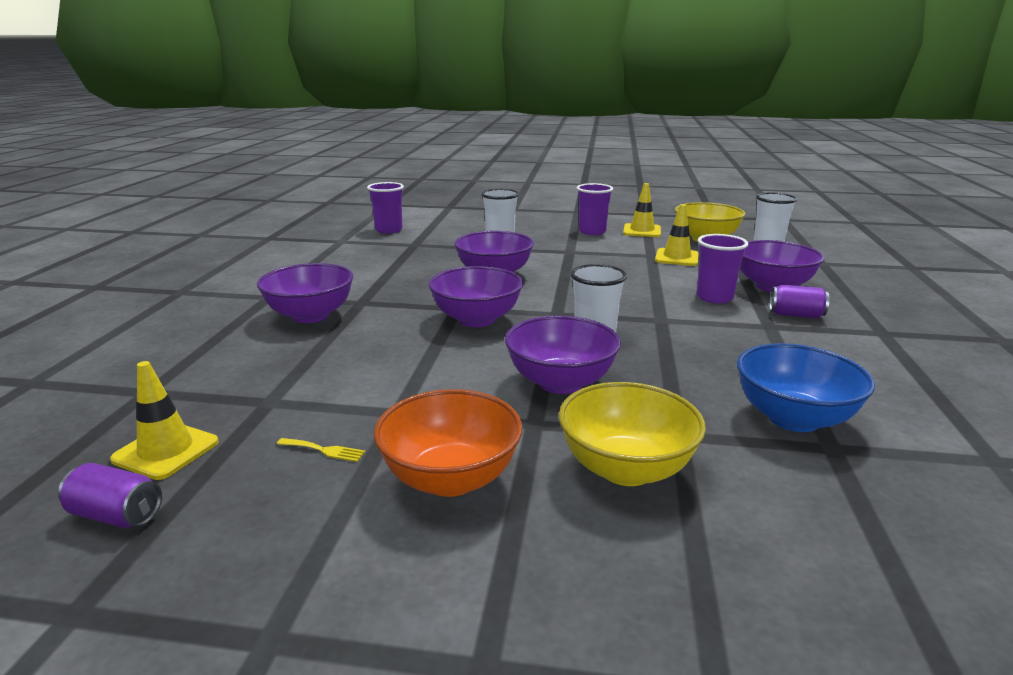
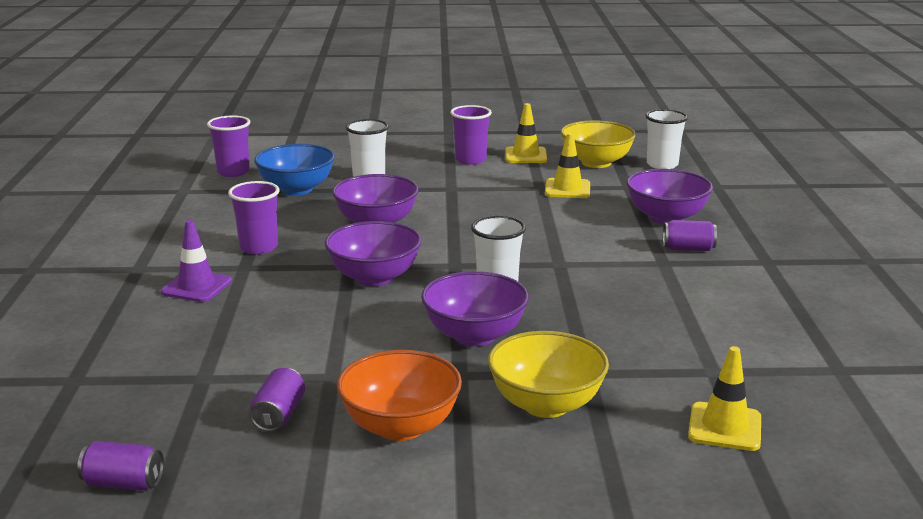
camera: 10 degrees left, 0 degrees up
(166, 451) = (131, 430): yellow traffic cone -> yellow traffic cone (724, 427)
(310, 315) = (196, 287): purple bowl -> purple traffic cone
(324, 450) = (279, 415): yellow fork -> purple can
(714, 297) = (609, 235): purple cup -> purple cup (259, 247)
(793, 418) = (683, 350): blue bowl -> blue bowl (296, 189)

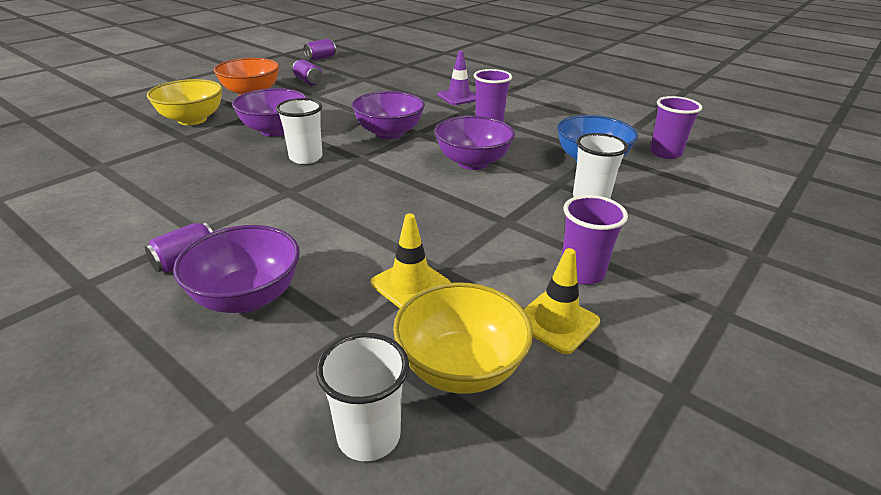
camera: 130 degrees right, 10 degrees up
(724, 427) = (78, 143): yellow traffic cone -> none

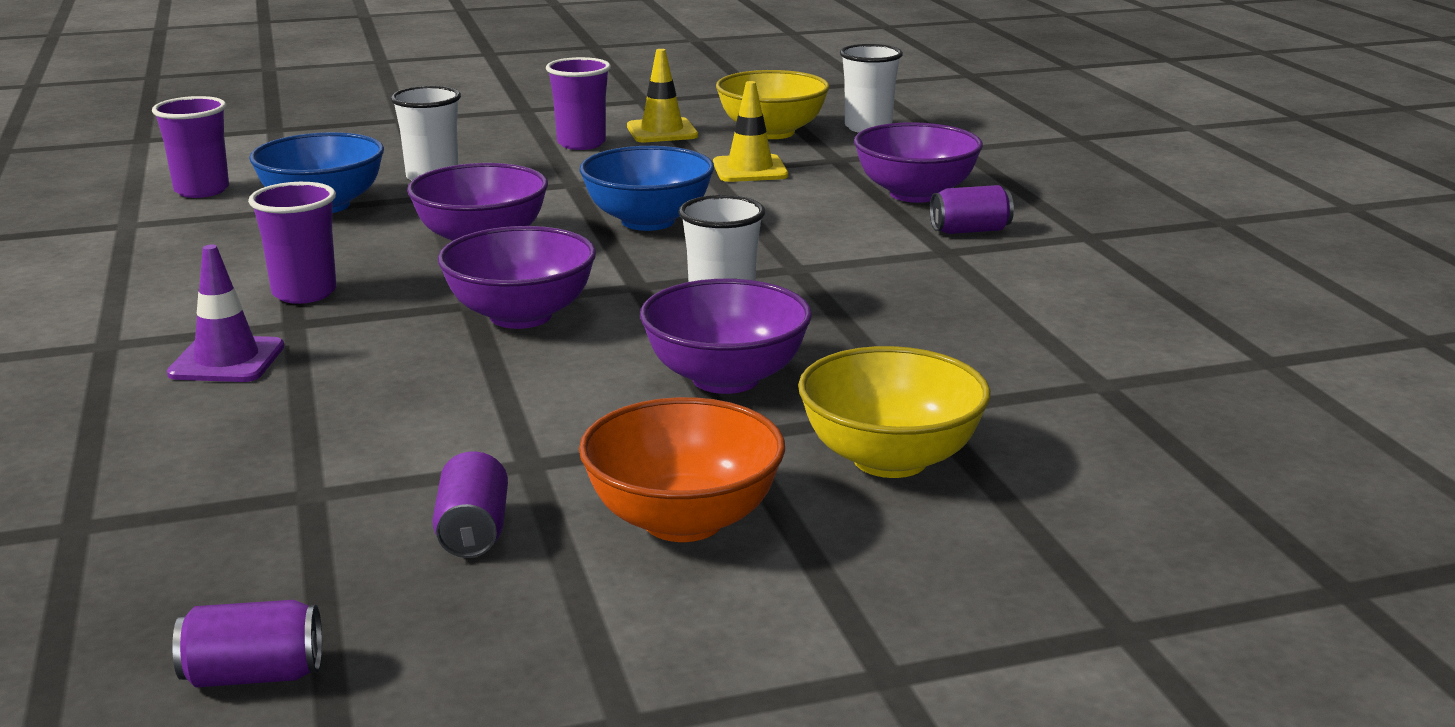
camera: 145 degrees left, 10 degrees down
(411, 202) = (648, 221): none -> blue bowl

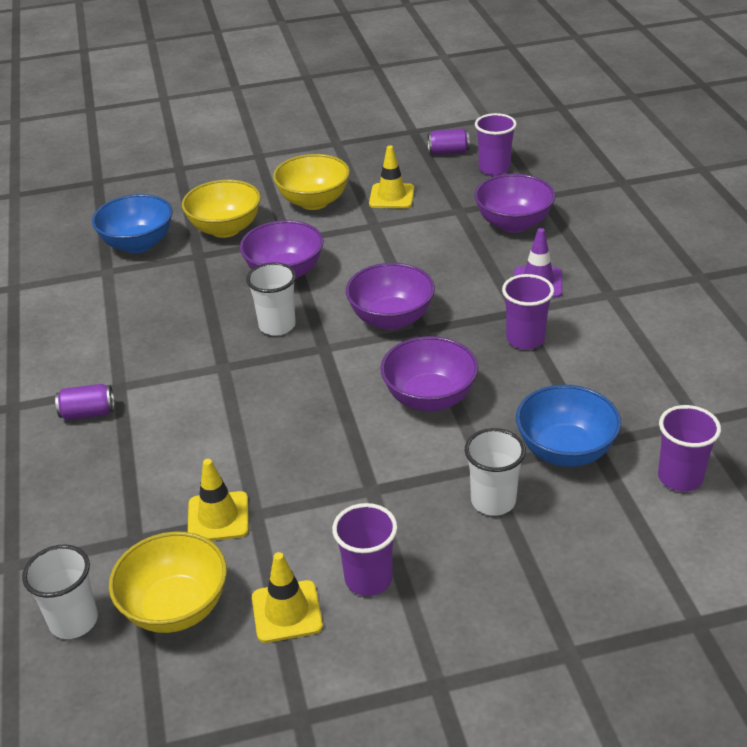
camera: 175 degrees left, 15 degrees up
(145, 610) = (494, 169): none -> purple cup
(473, 531) = (391, 196): purple can -> yellow traffic cone
(648, 221) = (313, 426): blue bowl -> blue bowl (138, 244)
(683, 520) = (314, 202): orange bowl -> yellow bowl
(915, 194) = (99, 470): purple bowl -> purple bowl (513, 224)

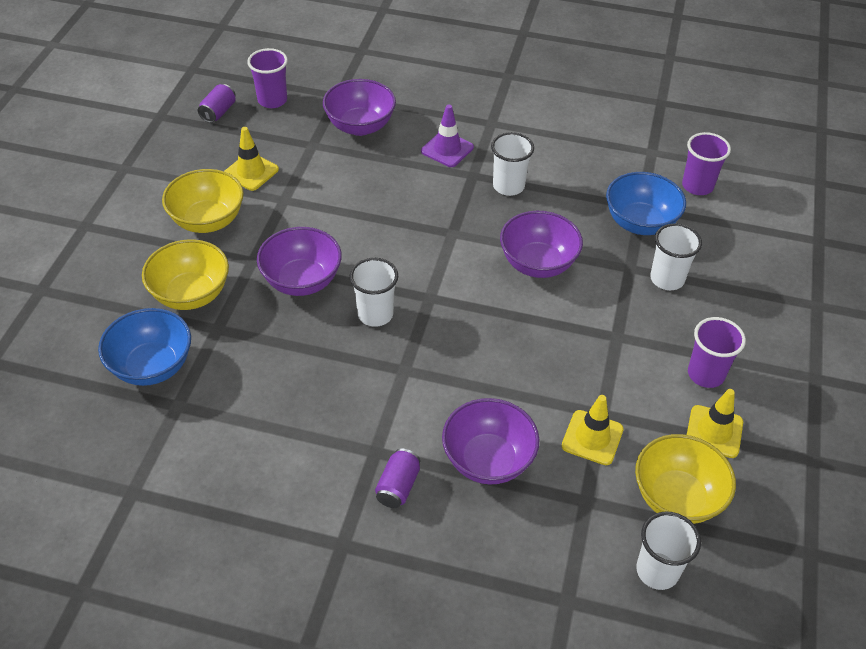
camera: 65 degrees left, 10 degrees up
(391, 319) = (424, 244): purple bowl -> purple bowl (488, 460)
(525, 339) = (508, 186): purple cup -> white cup

